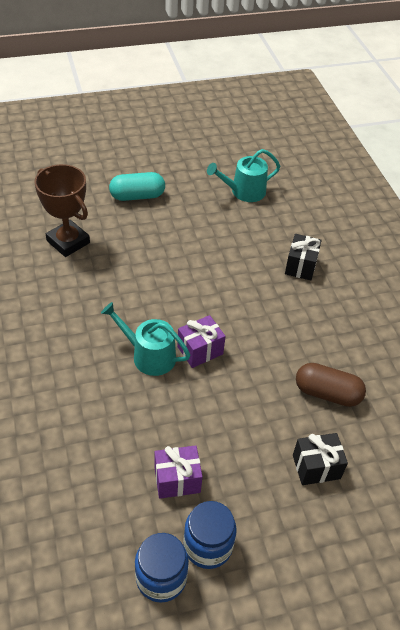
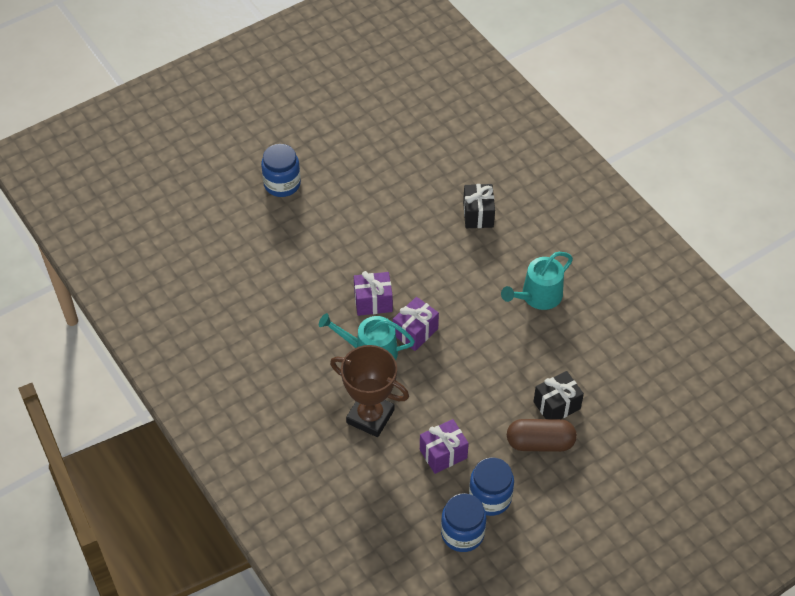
camera: 15 degrees left, 5 degrees up
(68, 242) = (236, 258): brown trophy -> brown trophy (370, 416)
(137, 196) = (282, 184): turquoise capsule -> blue jar
(172, 312) = (373, 302): none -> purple gift
(244, 192) = (390, 145): turquoise watering can -> turquoise watering can (538, 296)
(327, 393) = (545, 337): brown capsule -> brown capsule (540, 443)

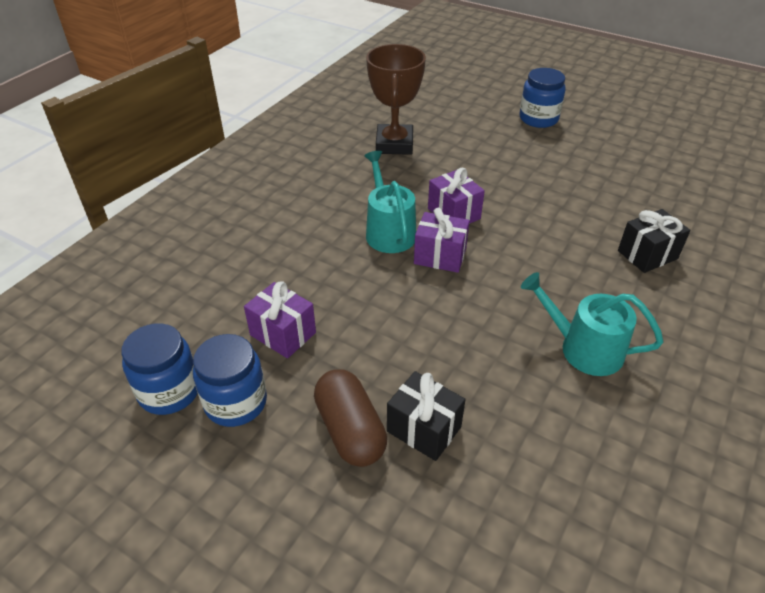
camera: 65 degrees right, 10 degrees down
(370, 416) = (303, 257): brown trophy -> brown trophy (394, 144)

